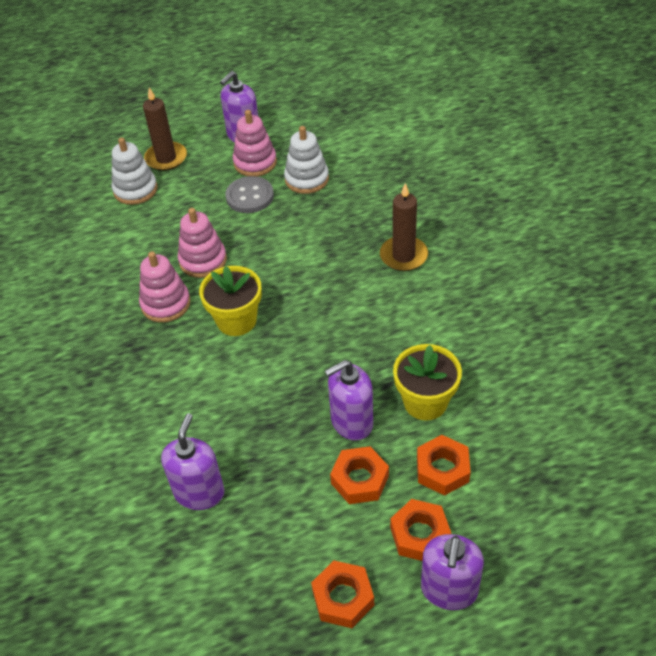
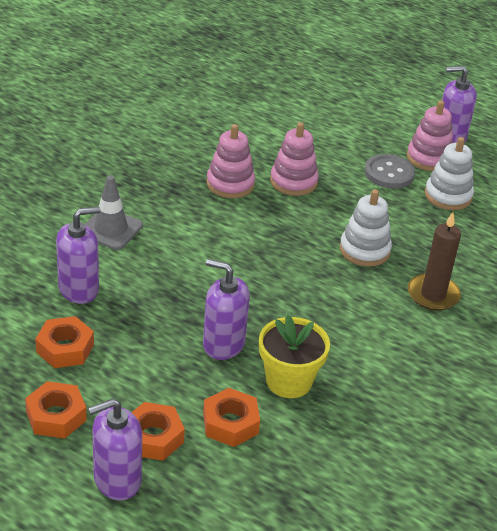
camera: 45 degrees right, 10 degrees down
(135, 190) = (322, 111): white stacking toy -> white stacking toy (364, 250)
(143, 424) = (110, 229): none -> grey traffic cone
(166, 158) = (373, 109): brown candle -> none
(236, 320) = (255, 229): yellow flower pot -> none
(360, 479) = (172, 375): orange nut -> orange nut (65, 348)

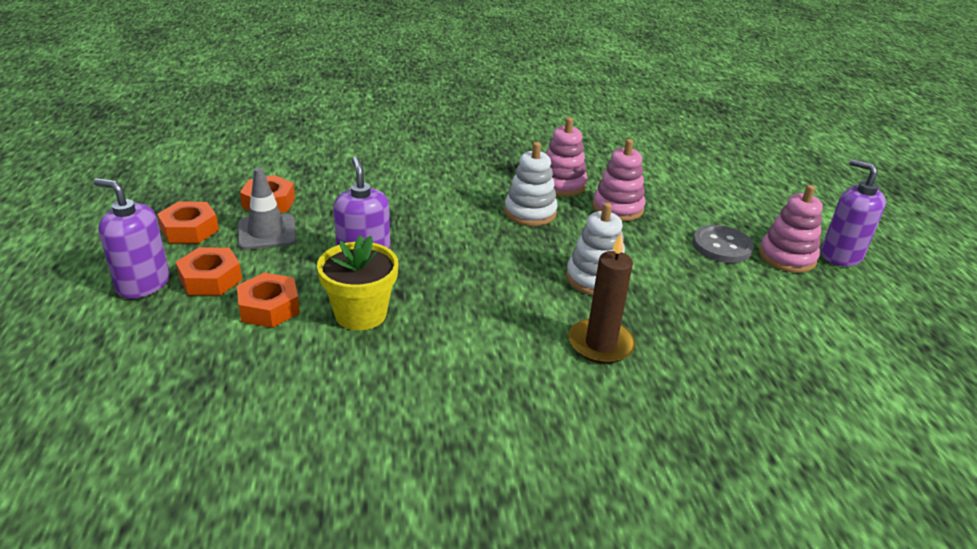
camera: 50 degrees right, 5 degrees down
(79, 289) = (341, 181): purple soap dispenser -> none
(110, 229) = (425, 164): grey traffic cone -> grey traffic cone (267, 232)
(448, 196) = (757, 290): white stacking toy -> white stacking toy (530, 212)

